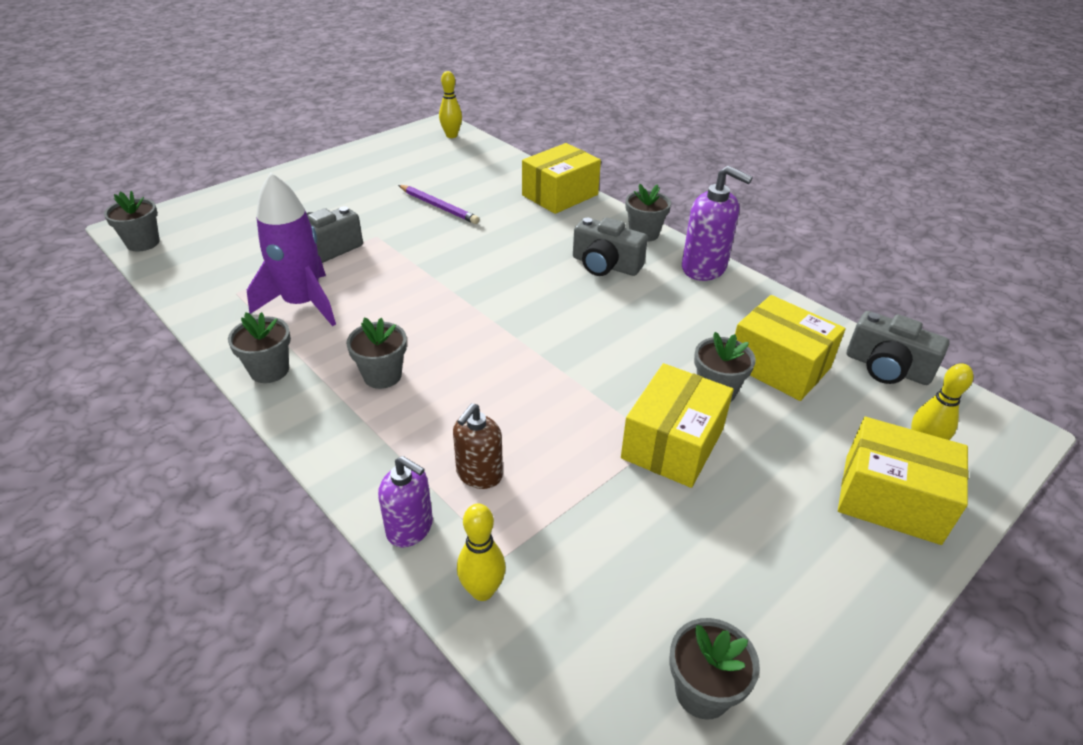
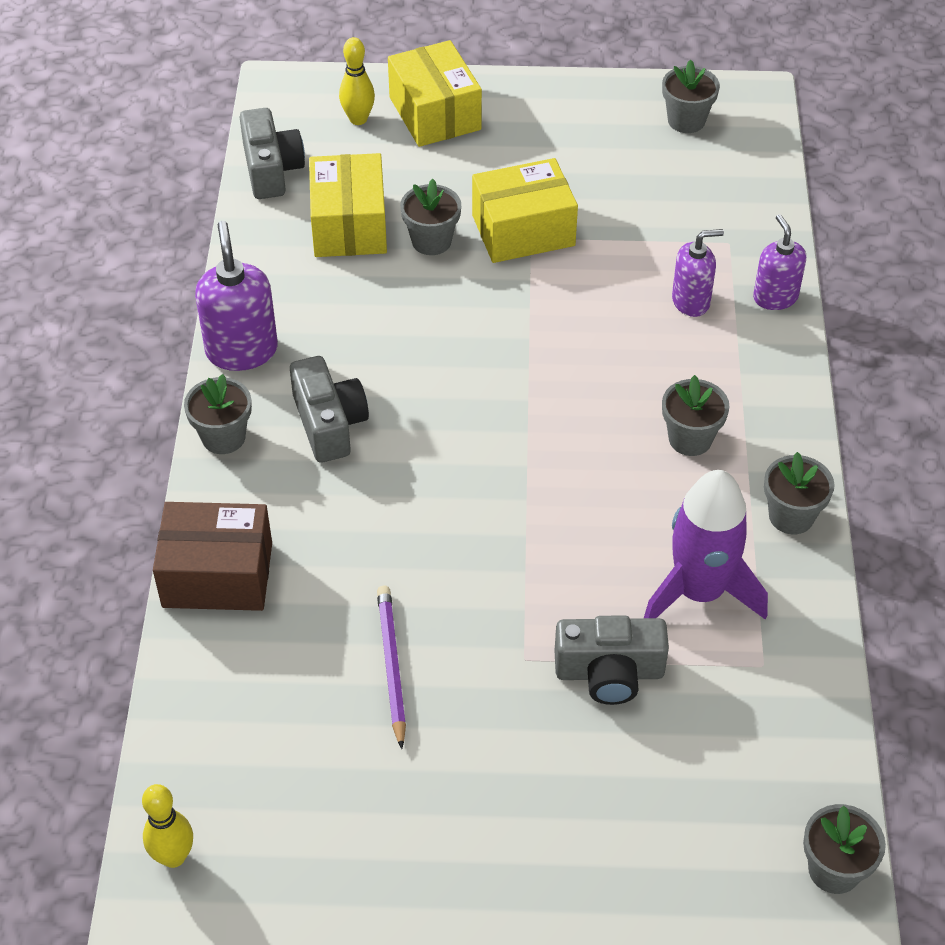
camera: 135 degrees left, 10 degrees up
(479, 474) = (691, 301): brown soap dispenser -> purple soap dispenser
(482, 590) = (760, 233): yellow bowling pin -> none
(560, 195) = (217, 575): yellow box -> brown box

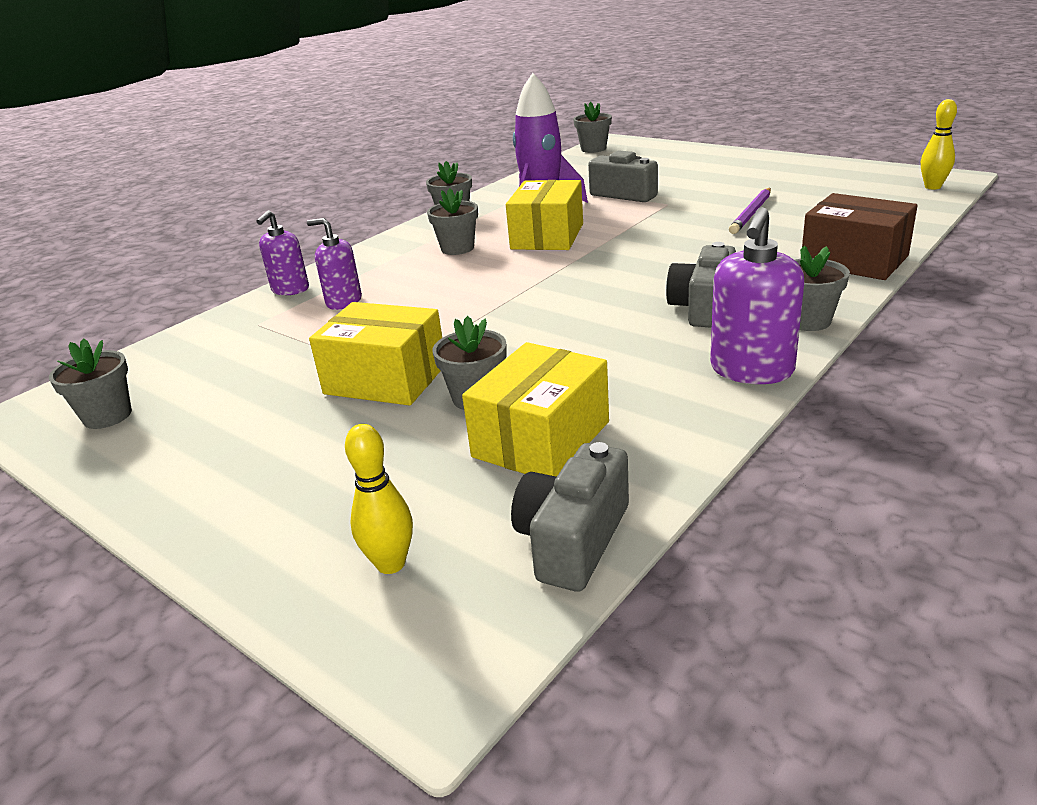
camera: 140 degrees left, 20 degrees down
(435, 113) = (296, 528): yellow box -> yellow box (547, 236)

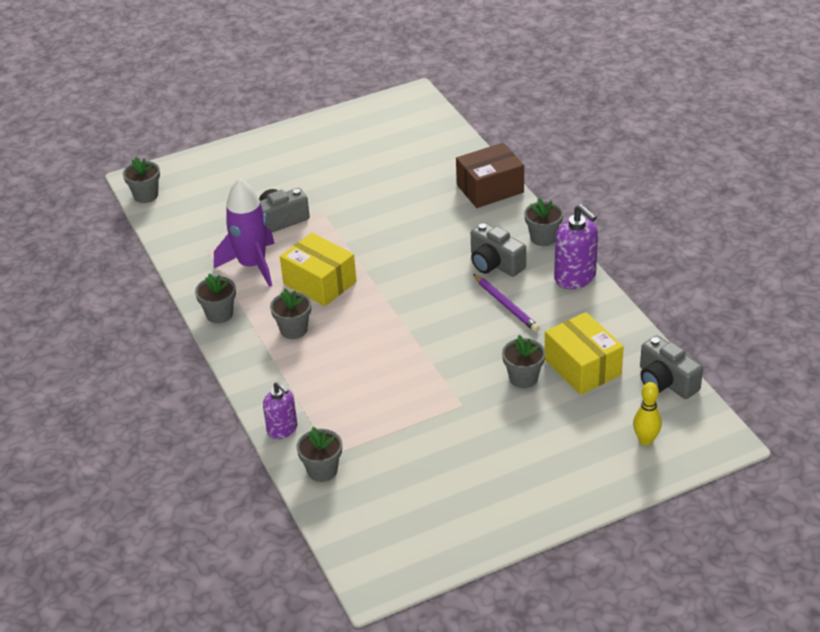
camera: 65 degrees left, 10 degrees up
(107, 416) = (413, 539): grey flower pot -> grey flower pot (322, 470)
(343, 302) = (335, 405): purple soap dispenser -> none
(385, 379) = (471, 408): yellow box -> none
(751, 213) = (381, 188): purple pencil -> purple pencil (506, 305)
(932, 187) = (420, 109): yellow bowling pin -> none

